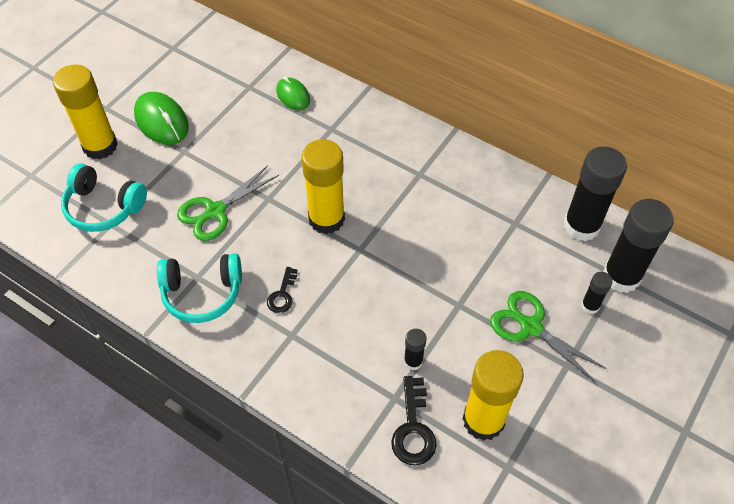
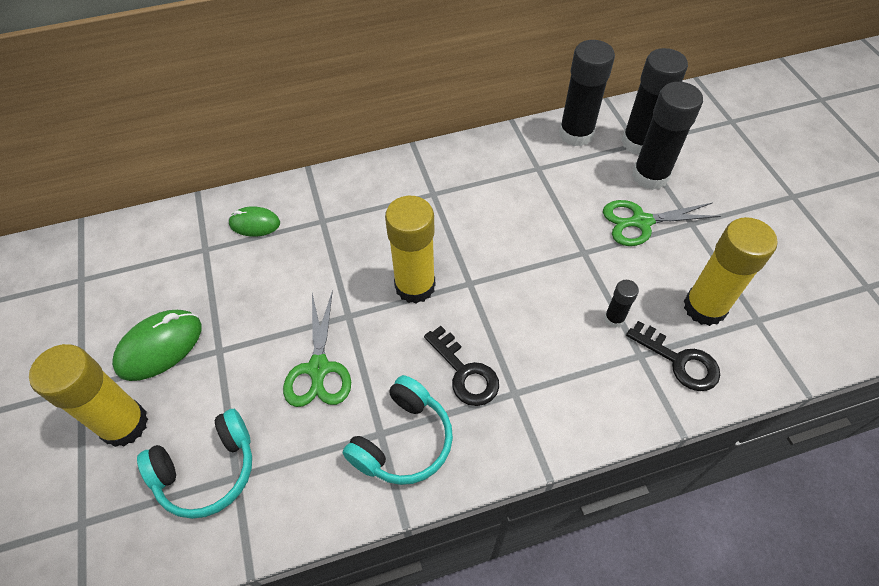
camera: 50 degrees left, 0 degrees up
(161, 121) = (159, 347): green mouse -> green mouse turned 45 degrees counterclockwise
(282, 295) = (465, 373): black key -> black key, size x1.58
(590, 306) = (650, 176): black glue stick -> black glue stick, size x2.10

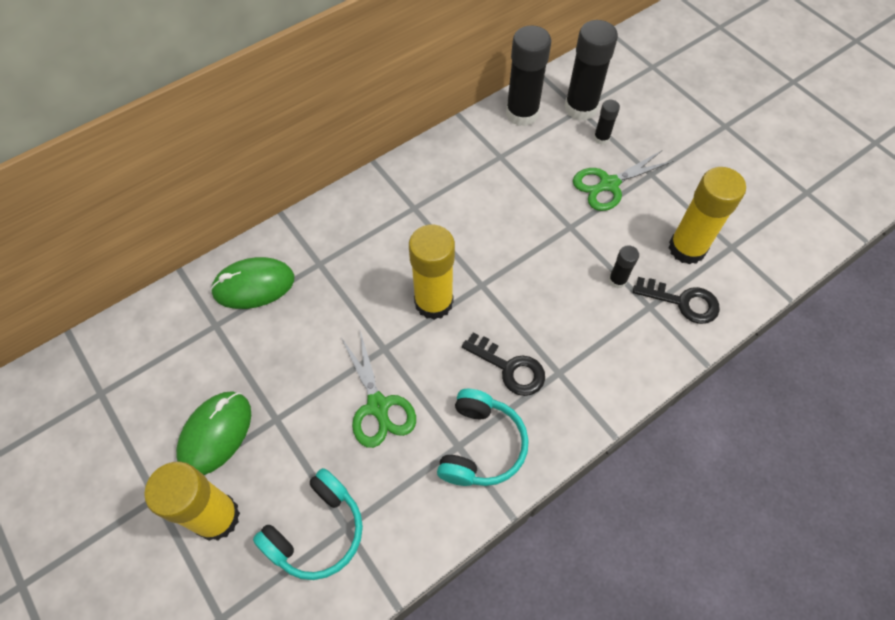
camera: 20 degrees left, 5 degrees up
(255, 224) = (254, 285): green mouse -> green mouse, size x1.57
(650, 176) = (601, 138): black glue stick -> black glue stick, size x0.48

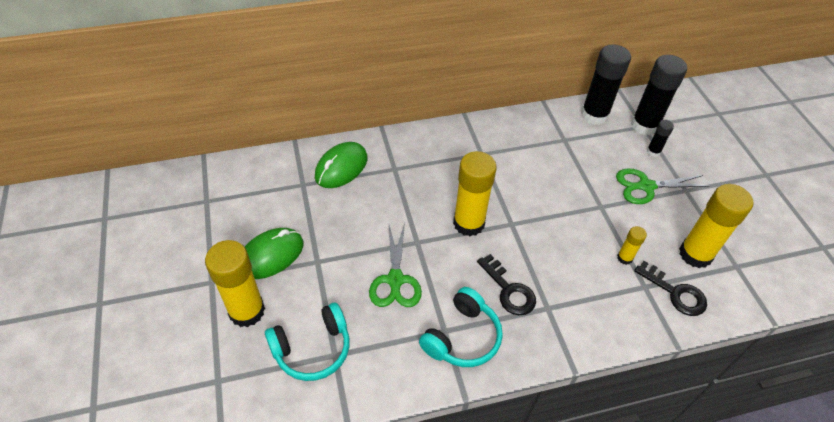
camera: 20 degrees right, 10 degrees down
(254, 285) = (341, 167): green mouse -> green mouse turned 60 degrees counterclockwise
(617, 280) = (624, 258): black glue stick -> yellow glue stick

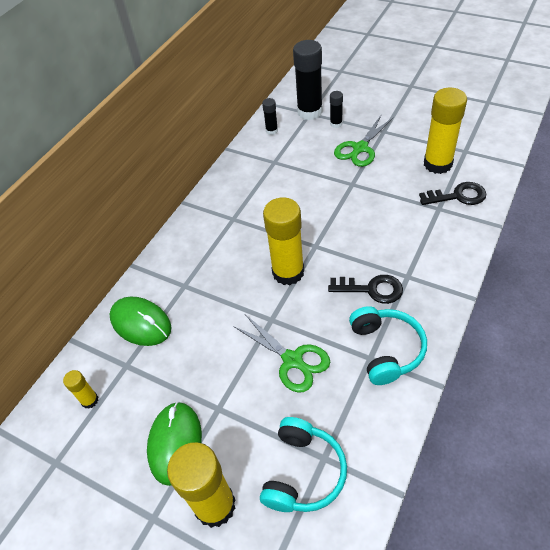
camera: 40 degrees left, 0 degrees up
(341, 167) = (141, 323): green mouse -> green mouse turned 45 degrees counterclockwise
(594, 115) = (271, 131): black glue stick -> black glue stick, size x0.48
(624, 258) = (406, 202): yellow glue stick -> yellow glue stick (90, 400)

